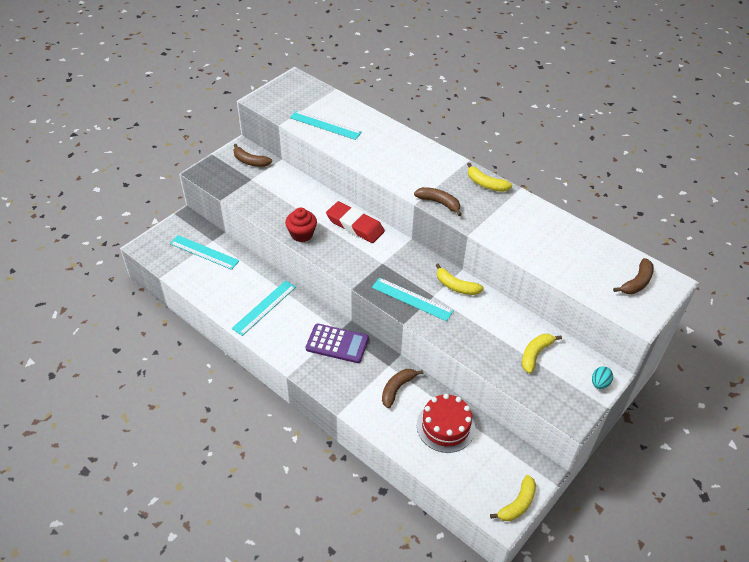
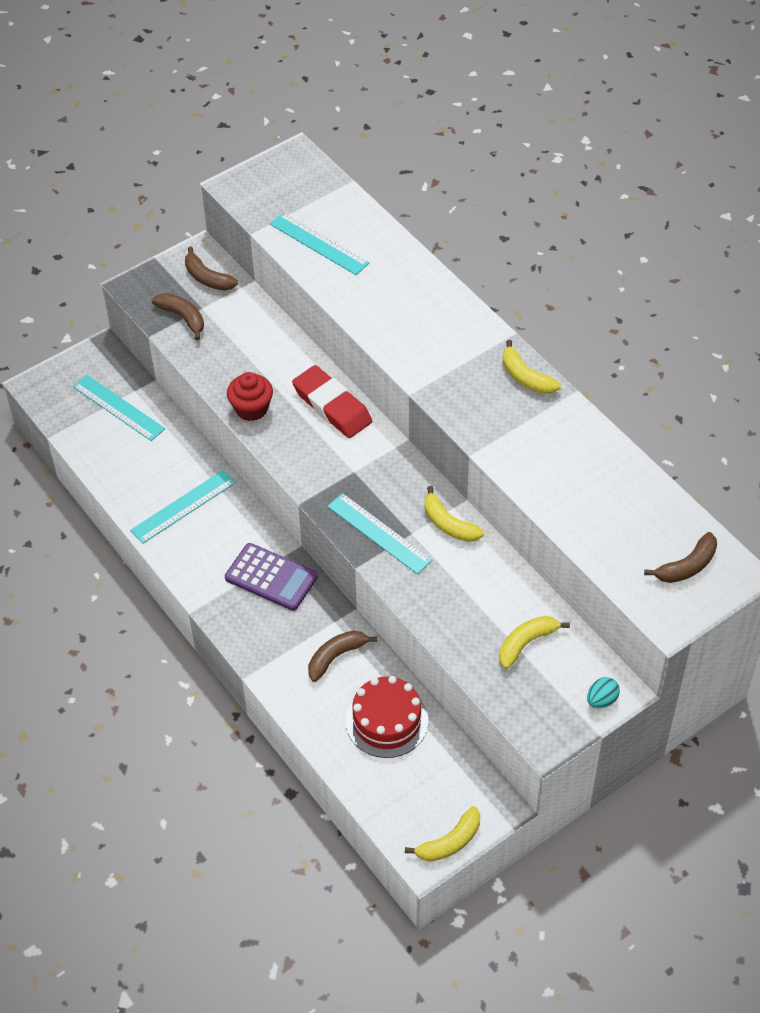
camera: 15 degrees right, 5 degrees up
(439, 203) = (445, 398): brown banana -> brown banana (183, 317)

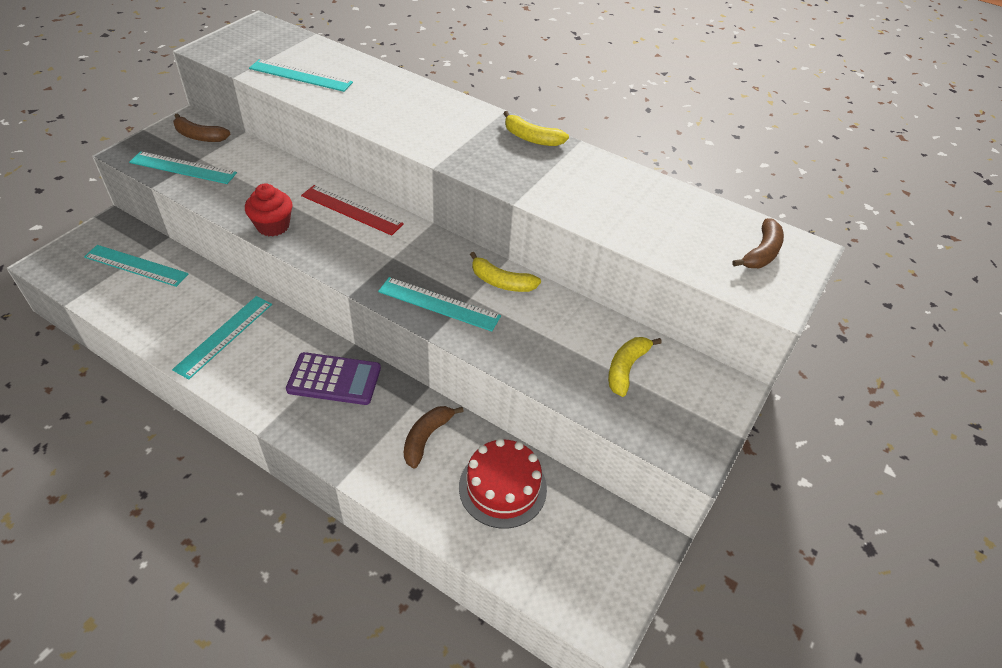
camera: 25 degrees left, 5 degrees down
(183, 317) = (183, 168): brown banana -> turquoise ruler
(332, 406) = (351, 210): red eraser -> red ruler
(449, 842) = (623, 599): yellow banana -> none
(601, 700) = (724, 403): turquoise egg -> none

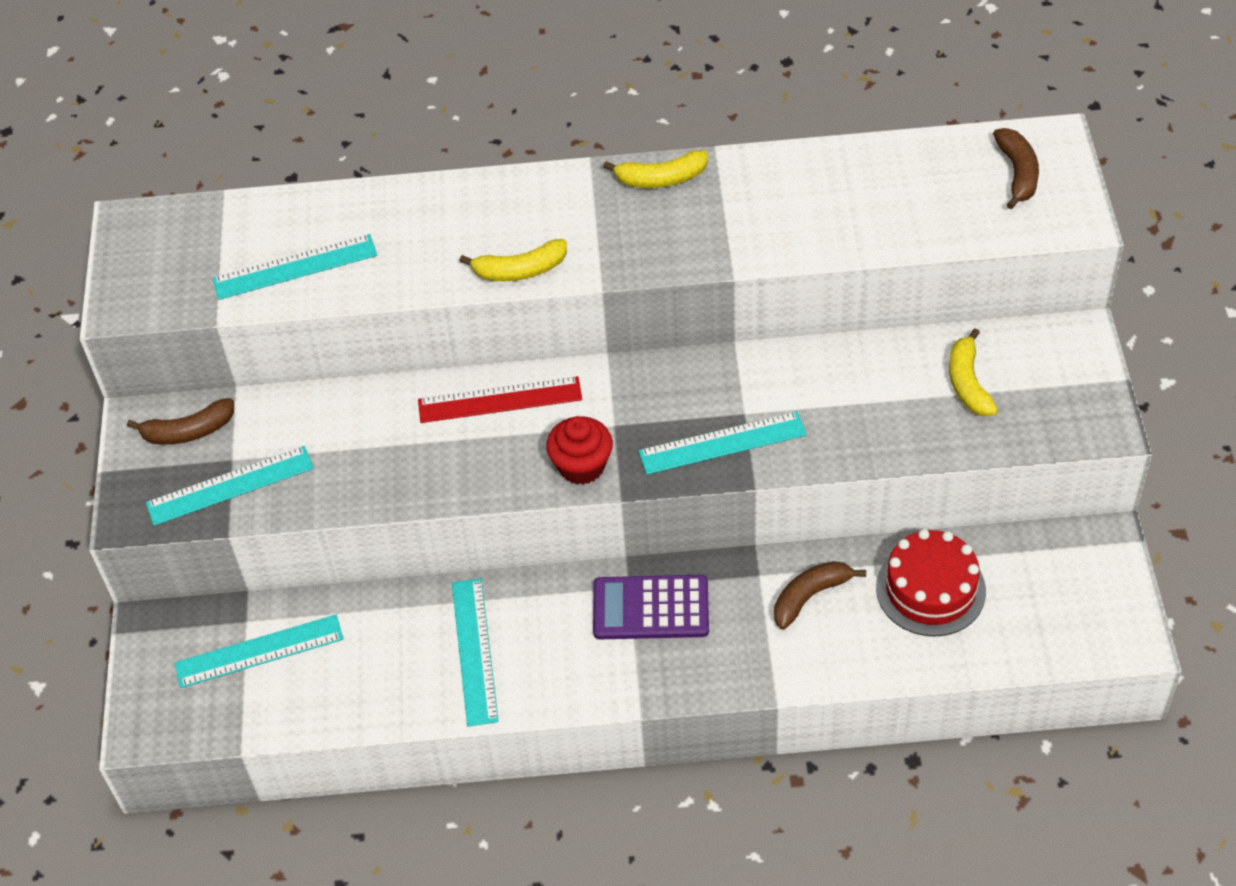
camera: 30 degrees left, 5 degrees up
(273, 226) = (438, 481): red cupcake -> red cupcake (581, 466)
(334, 379) = (651, 608): purple calculator -> purple calculator turned 150 degrees counterclockwise
(426, 438) = (810, 596): brown banana -> brown banana turned 60 degrees clockwise
(501, 282) = (757, 373): yellow banana -> yellow banana (520, 270)

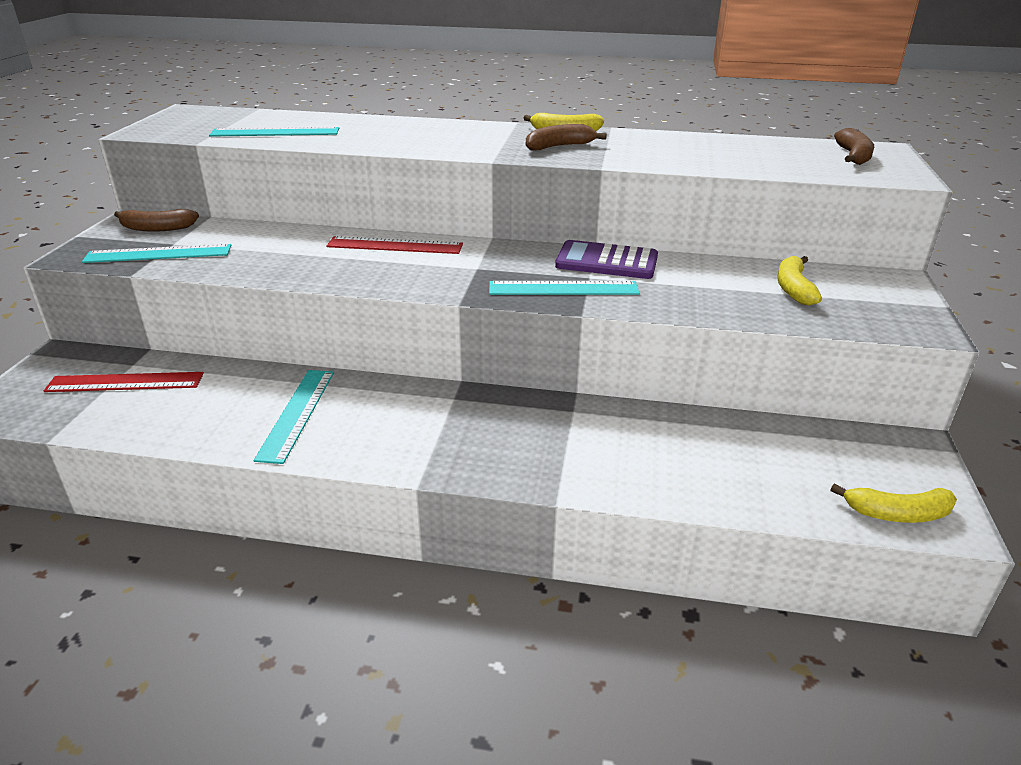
camera: 10 degrees right, 20 degrees down
(259, 651) = (125, 382): turquoise ruler -> red ruler
(520, 270) = (435, 149): yellow banana -> yellow banana (897, 514)
(581, 466) = (437, 283): red cupcake -> none
(651, 608) = (466, 414): purple calculator -> purple calculator (607, 261)
(810, 596) = (615, 432): brown banana -> brown banana (559, 146)
(930, 589) = (734, 448): red cake -> none

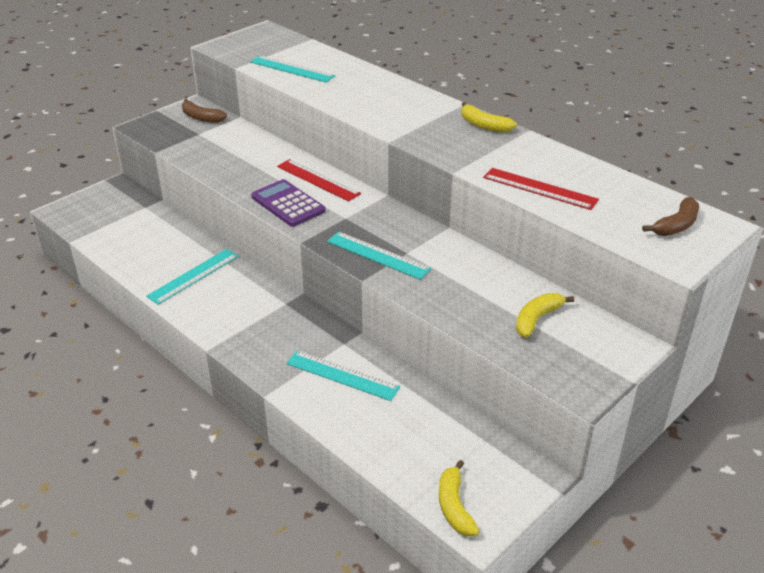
camera: 35 degrees right, 5 degrees up
(125, 382) = (132, 218): red ruler -> red ruler (540, 188)
(158, 254) = (183, 140): turquoise ruler -> turquoise ruler (342, 375)
(559, 146) = (456, 140): brown banana -> none
(607, 261) = (436, 244): purple calculator -> purple calculator (288, 204)
(897, 514) = (454, 506): yellow banana -> yellow banana turned 45 degrees clockwise

